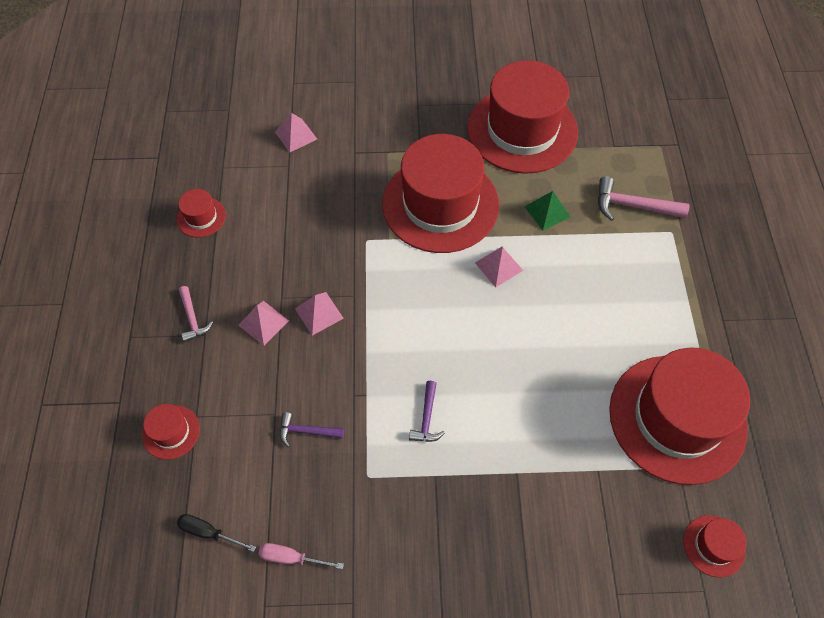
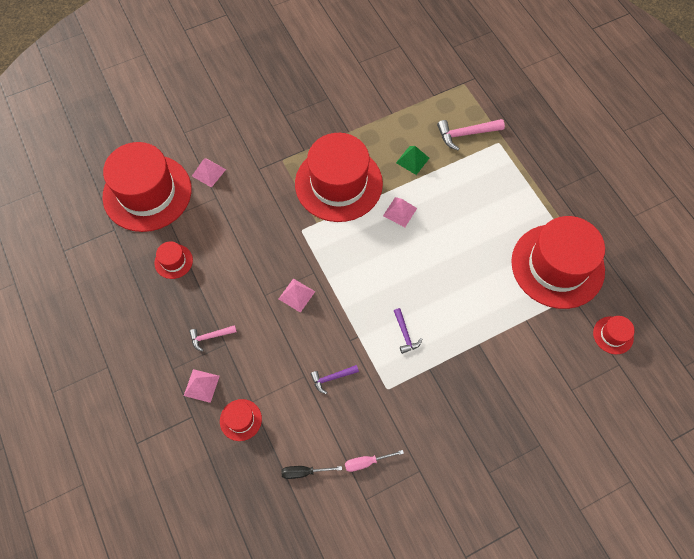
camera: 25 degrees left, 5 degrees up
(192, 319) = (210, 337): pink hammer -> pink hammer turned 120 degrees clockwise
(263, 323) = (262, 318): pink pyramid -> pink pyramid (201, 385)
(522, 130) = (367, 107): red hat -> red hat (147, 193)

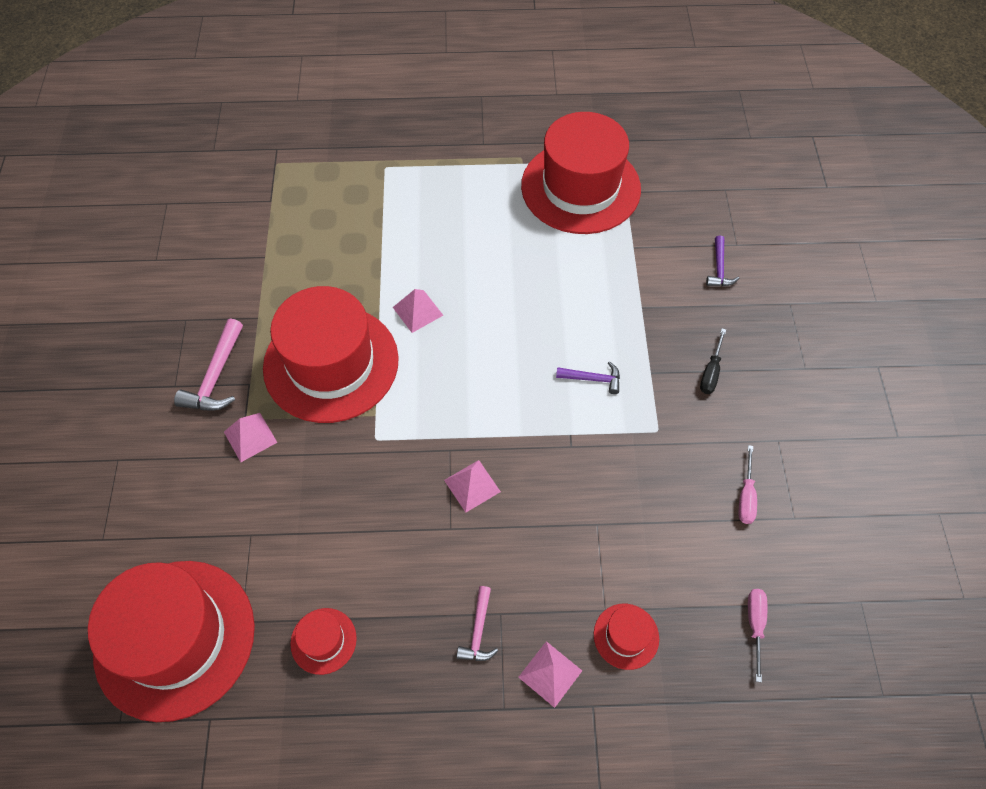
camera: 65 degrees left, 5 degrees down
(208, 172) = (200, 529): pink pyramid -> pink pyramid (250, 437)
(280, 496) = (755, 625): none -> pink screwdriver
(304, 472) = (732, 579): black screwdriver -> black screwdriver (711, 372)
(332, 378) = (615, 490): purple hammer -> purple hammer (719, 268)
(412, 160) = (351, 264): green pyramid -> none
(465, 134) = (351, 193): pink hammer -> pink hammer (216, 377)
(613, 335) = (688, 178): red hat -> none

